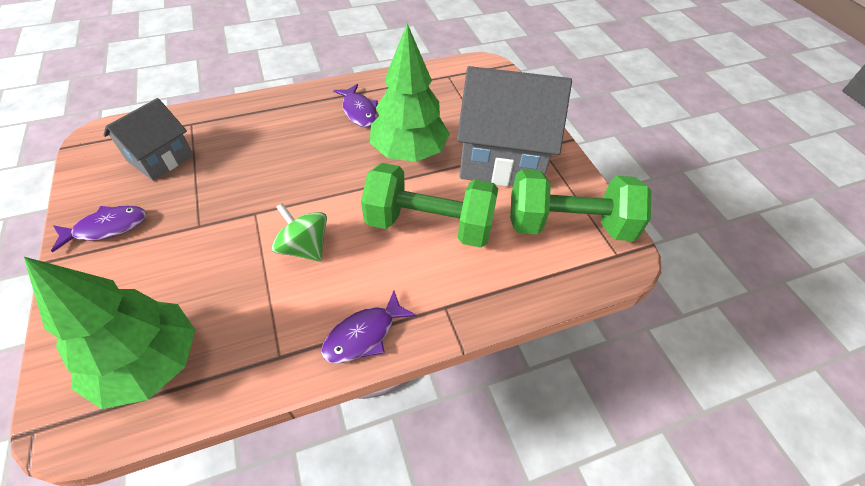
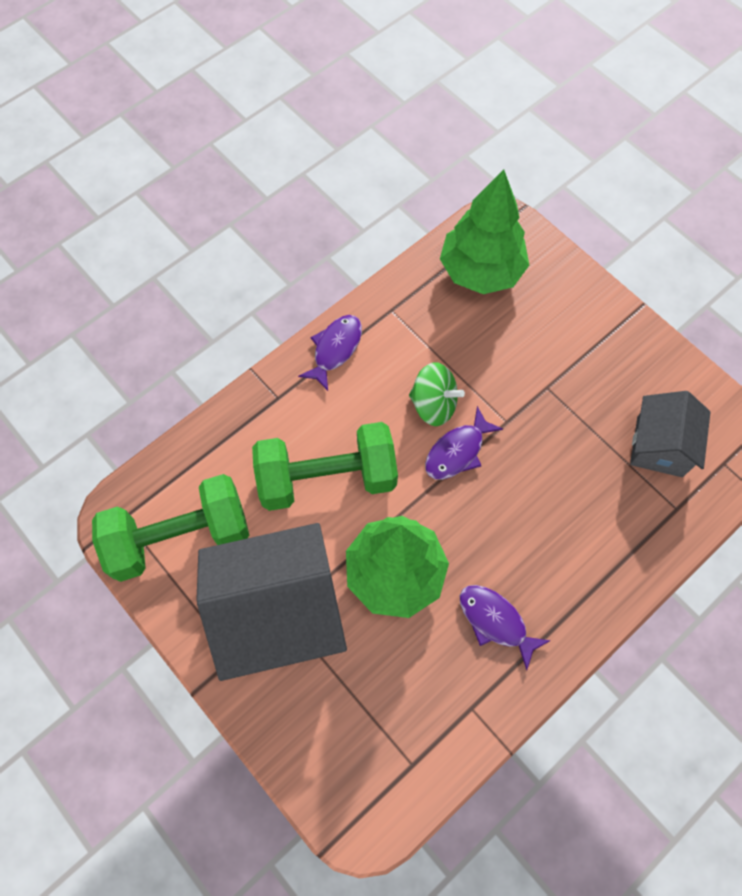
camera: 160 degrees right, 15 degrees up
(107, 228) = (625, 353): purple fish -> purple fish (457, 451)

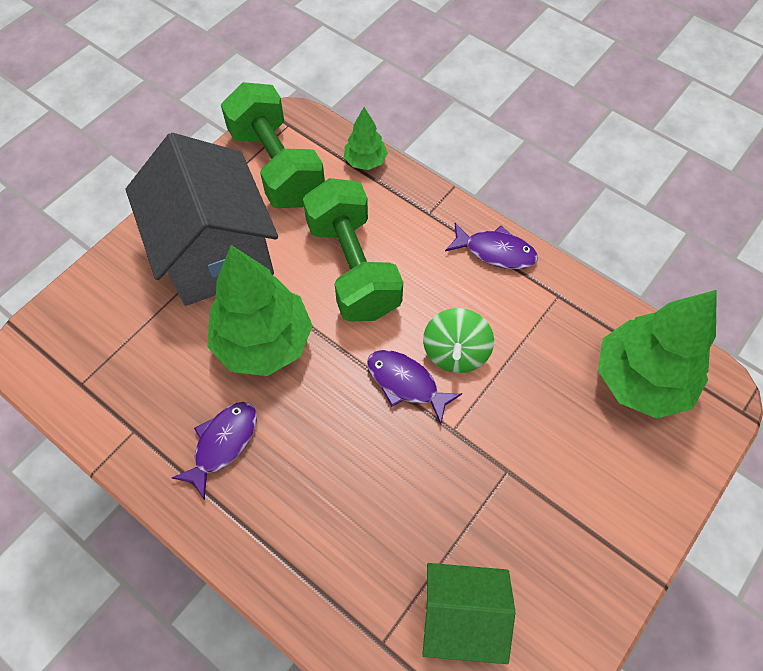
camera: 80 degrees right, 5 degrees down
(197, 446) = (365, 161): none -> green tree
(659, 446) = (461, 616): grey house -> green house

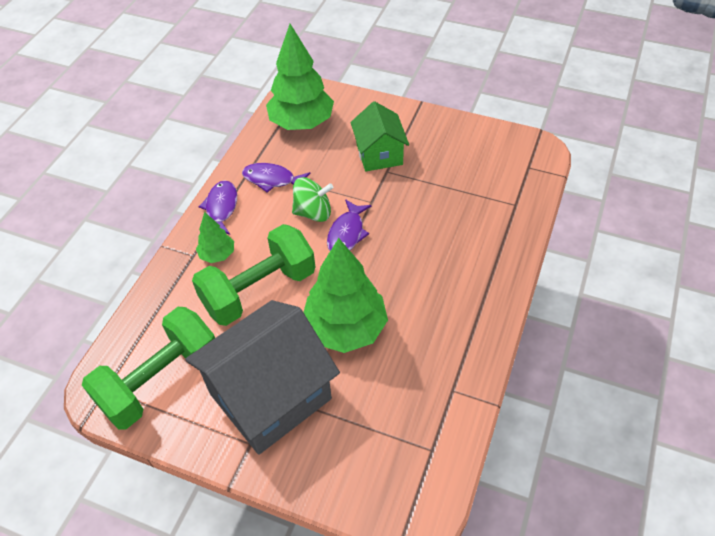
camera: 105 degrees left, 10 degrees down
(223, 444) = (436, 326): purple fish -> purple fish (272, 180)
(365, 161) = (144, 312): green tree -> green tree (217, 255)
(461, 616) = (481, 174): green house -> green house (379, 154)

